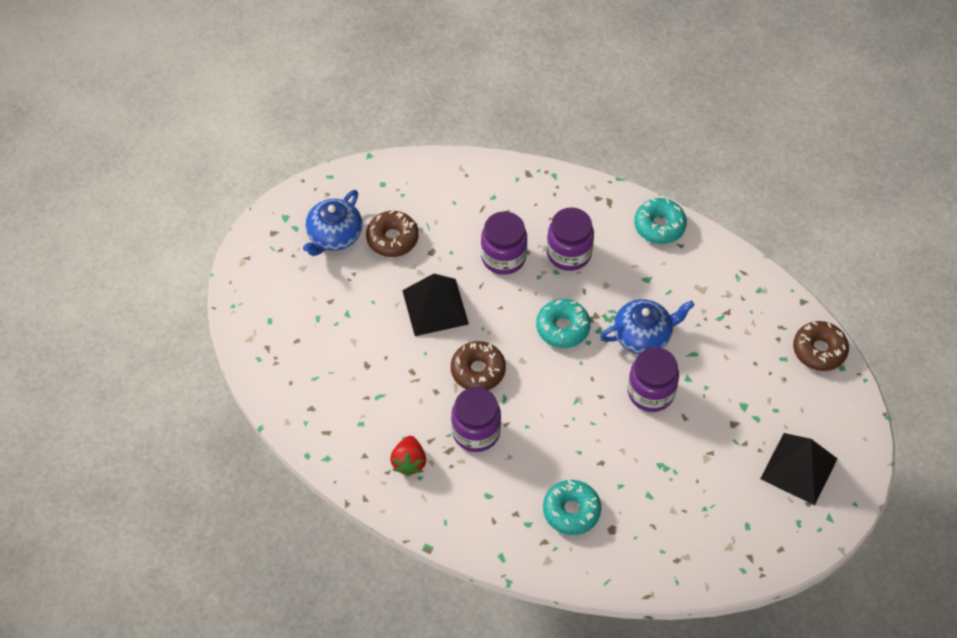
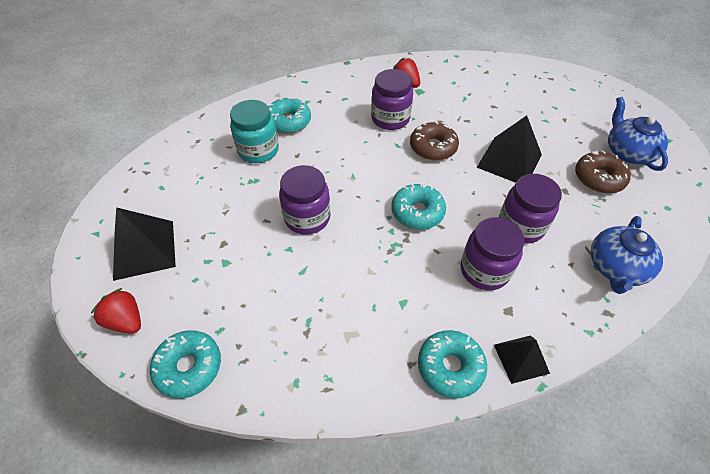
camera: 135 degrees right, 5 degrees down
(613, 197) = (521, 358): none -> black pyramid
(630, 497) = (258, 150): none -> turquoise jar
(643, 335) = (355, 253): blue teapot -> blue teapot (616, 267)
(819, 350) = (189, 367): brown donut -> turquoise donut
(843, 416) = (126, 320): none -> red strawberry

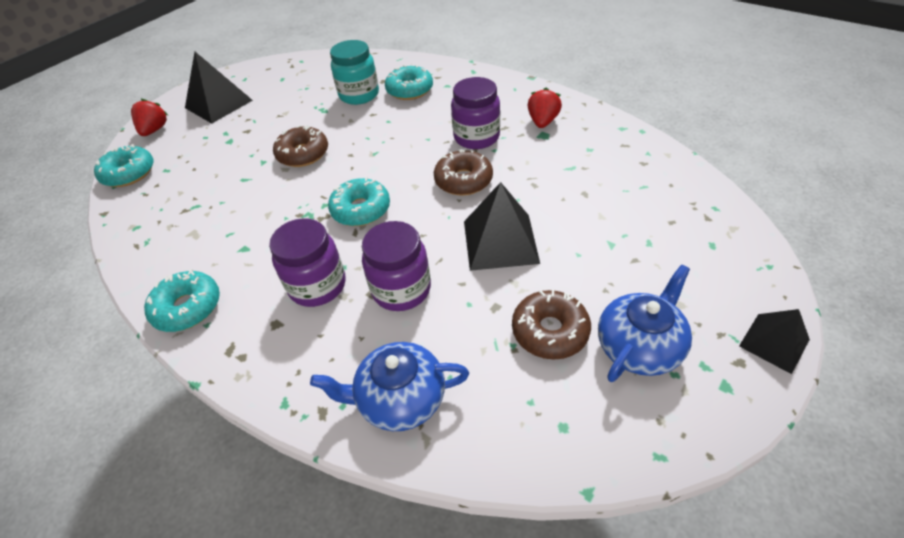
camera: 60 degrees right, 5 degrees down
(307, 218) = (303, 154): purple jar -> brown donut
(521, 358) = (220, 355): black pyramid -> black pyramid (774, 342)

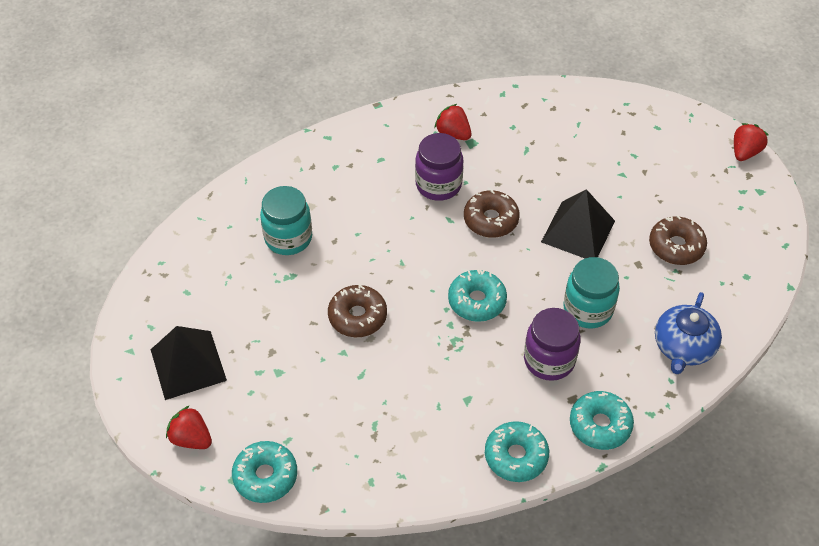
camera: 65 degrees left, 5 degrees up
(401, 289) = (588, 309): purple jar -> turquoise jar
(410, 90) = (317, 196): turquoise donut -> turquoise donut (600, 425)
(639, 346) = (712, 211): blue teapot -> none
(774, 342) = (745, 152): black pyramid -> red strawberry

